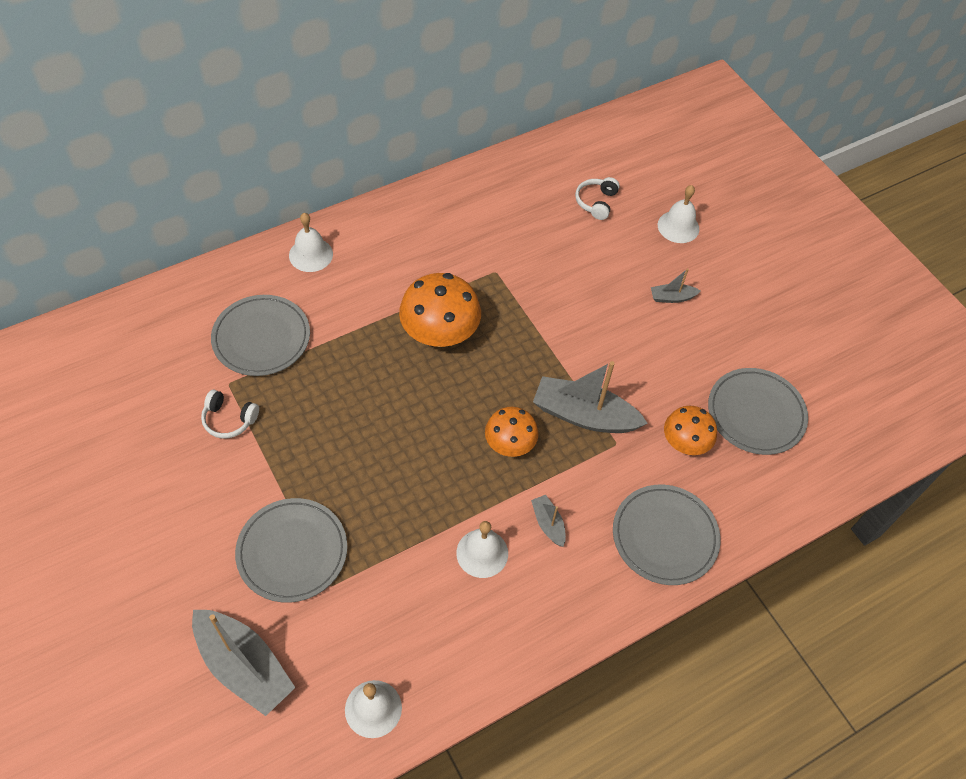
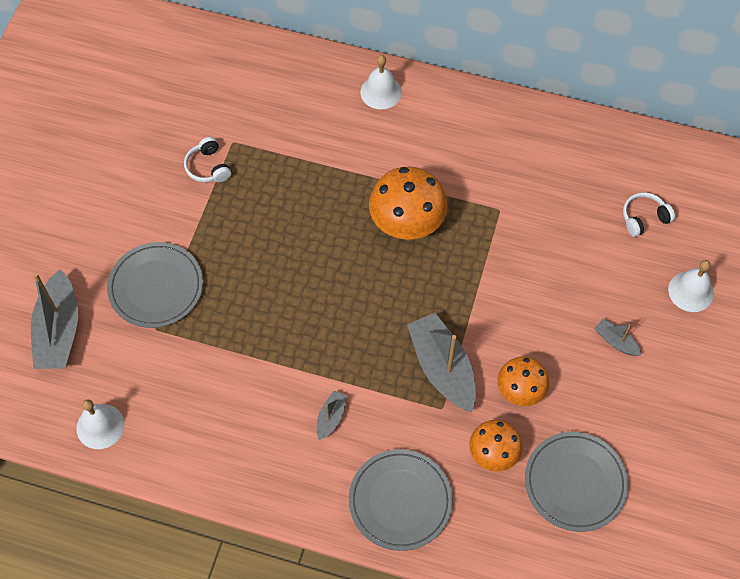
camera: 50 degrees right, 5 degrees up
(261, 338) = (285, 127): grey plate -> none
(482, 553) = (267, 396): white bell -> none
(510, 444) = (367, 341): orange mushroom -> orange mushroom (520, 390)

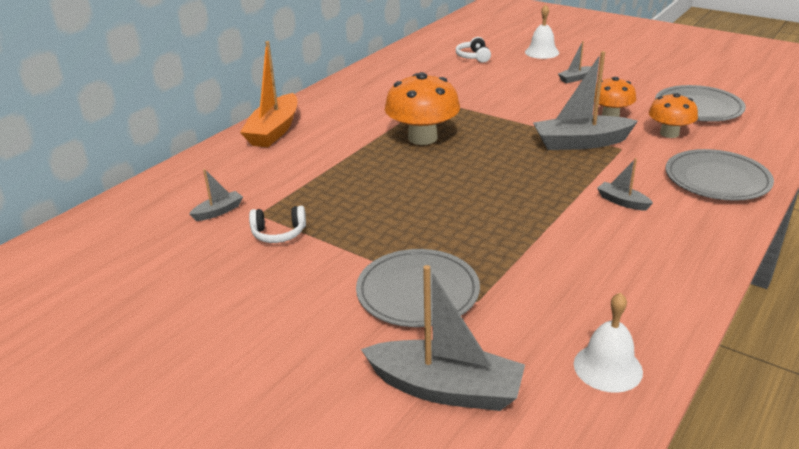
camera: 70 degrees left, 30 degrees down
(228, 112) = (218, 211): none -> grey boat
(381, 92) = (274, 131): white bell -> orange boat

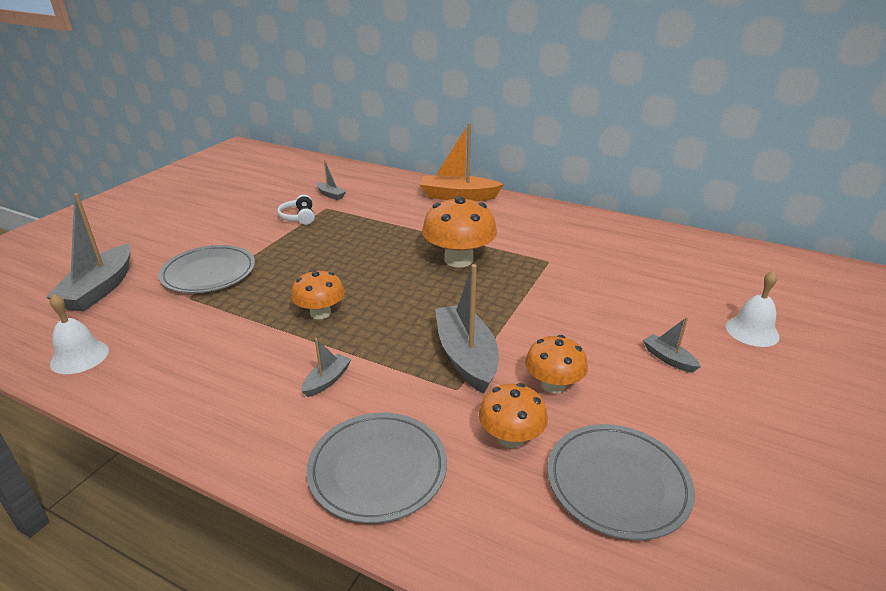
camera: 80 degrees right, 0 degrees up
(473, 57) = (693, 279): white headphones -> none
(515, 209) = (320, 313): none -> orange mushroom

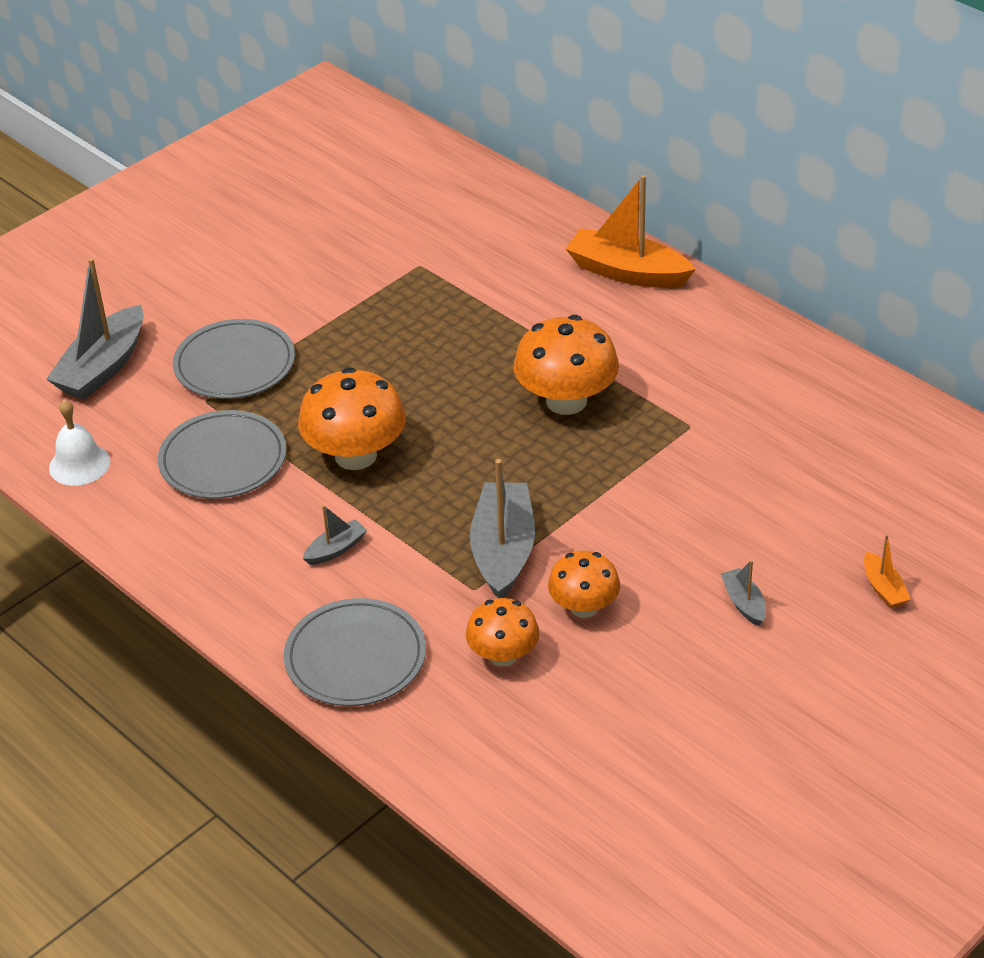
camera: 20 degrees right, 10 degrees up
(298, 217) = (374, 278): white headphones -> none
(320, 313) = (355, 455): orange mushroom -> orange mushroom, size x1.61
(331, 195) = (435, 237): grey boat -> none
(617, 483) = (584, 723): grey plate -> grey plate (223, 460)
(752, 331) = (883, 588): white bell -> orange boat

